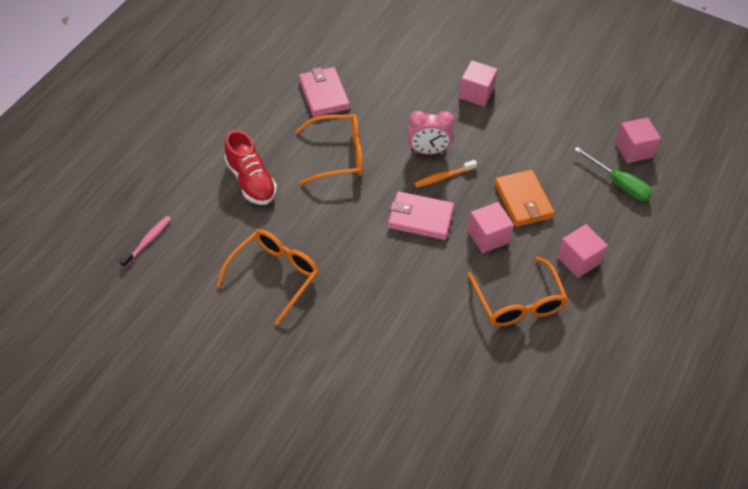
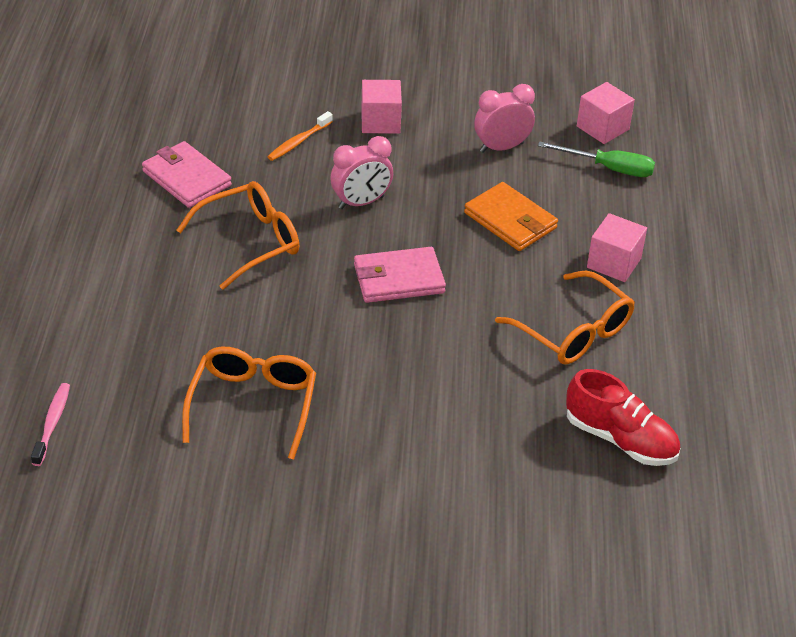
camera: 25 degrees left, 10 degrees down
(251, 181) = (151, 307): red shoe -> red shoe (620, 439)
(443, 177) = (398, 225): orange toothbrush -> orange toothbrush (298, 142)
(488, 236) = (493, 272): pink cube -> none
(550, 141) = (501, 147): none -> pink clock

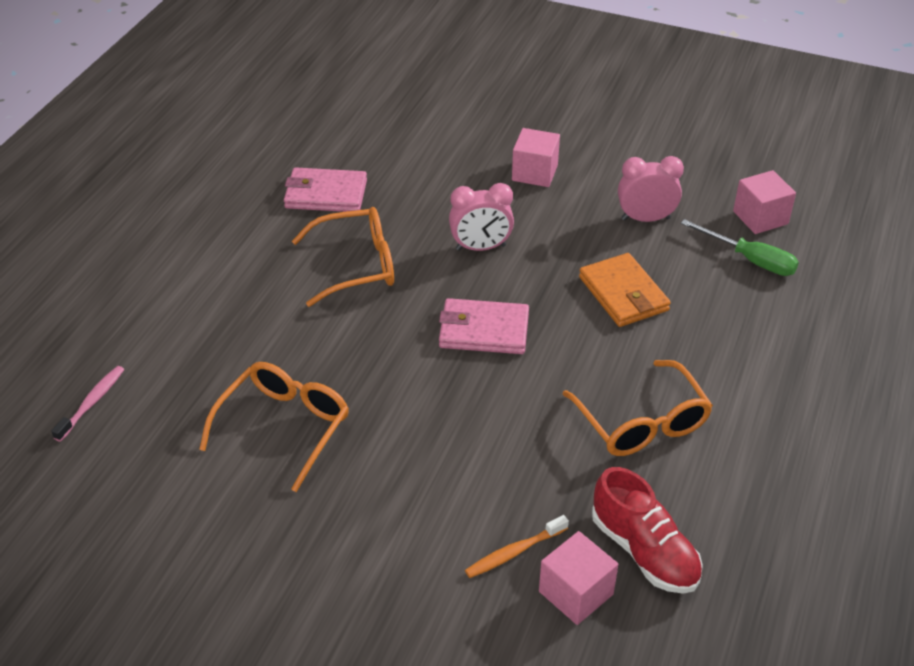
camera: 20 degrees right, 0 degrees up
(186, 178) = (326, 194): pink wallet -> pink wallet turned 60 degrees counterclockwise
(298, 142) = (446, 178): orange toothbrush -> orange toothbrush (514, 552)
(614, 263) = (715, 359): pink cube -> pink cube (576, 593)

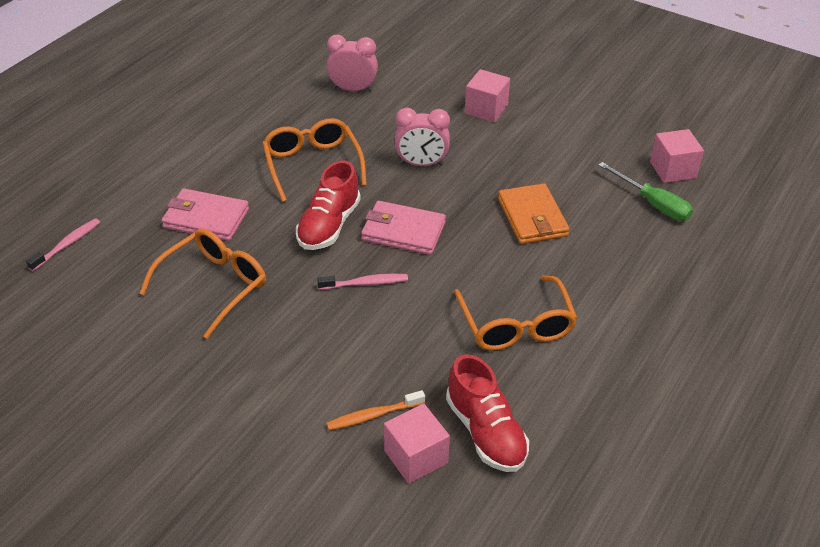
camera: 10 degrees right, 0 degrees up
(326, 194) = (305, 105): pink wallet -> pink wallet (206, 218)
(356, 266) = (312, 165): orange glasses -> orange glasses turned 105 degrees counterclockwise
(396, 335) = (329, 225): none -> red shoe
(459, 398) = (365, 283): none -> pink toothbrush
(645, 219) = (570, 158): pink clock -> pink clock (353, 89)

